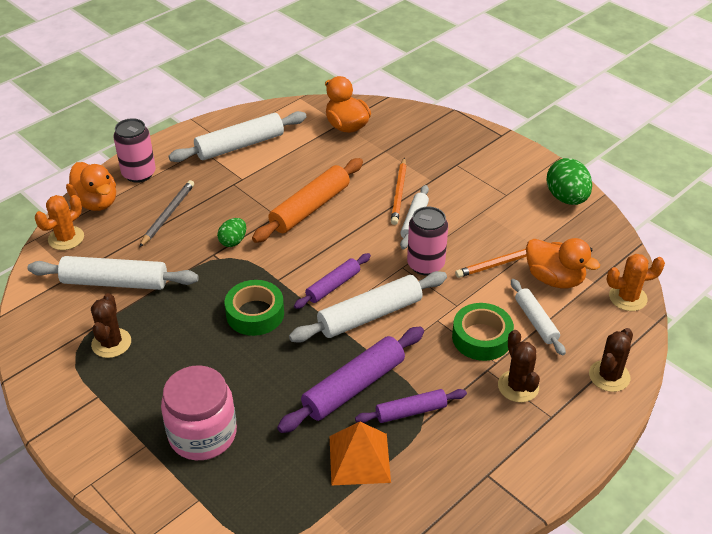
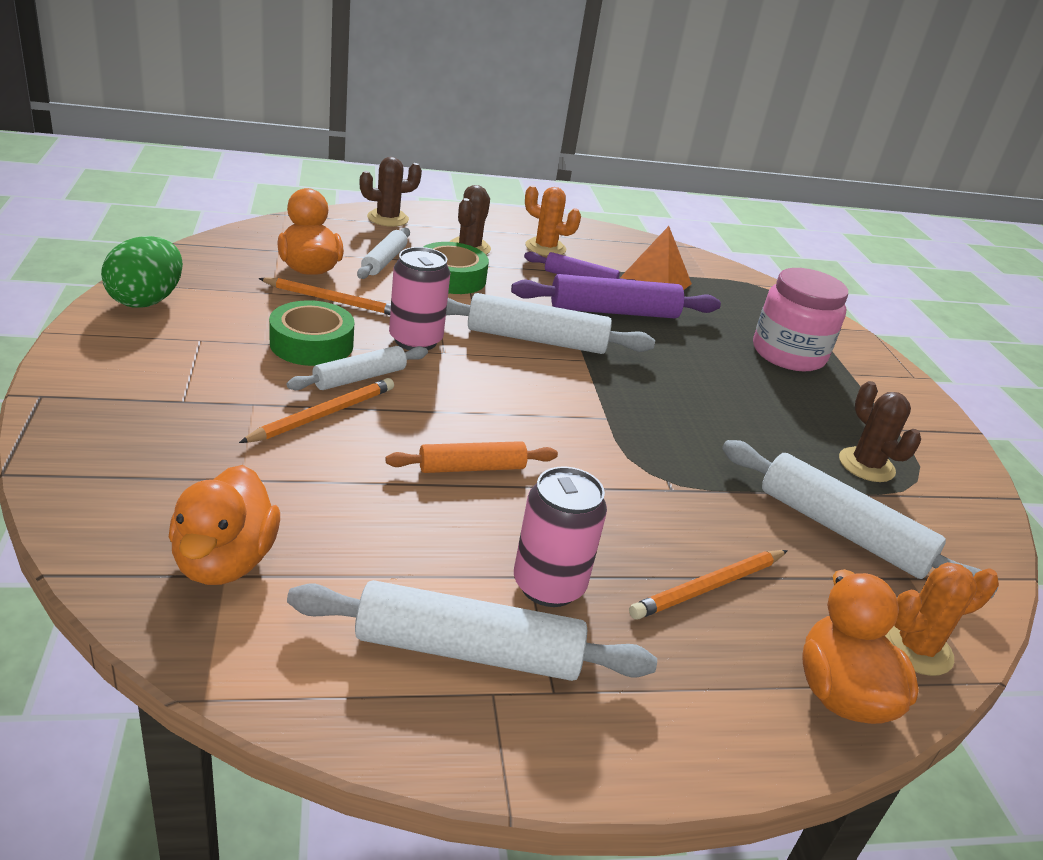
camera: 150 degrees left, 10 degrees down
(111, 343) = (866, 465): brown cactus -> brown cactus turned 60 degrees counterclockwise
(139, 174) = (725, 712): pink can -> pink can (549, 585)
(168, 215) = (709, 587): grey pencil -> orange pencil
(233, 241) = (629, 489): green egg -> none
(255, 314) = (665, 403): green tape -> green tape (311, 344)
(310, 208) = (472, 467): orange rolling pin -> orange rolling pin, size x0.60
(333, 286) = (546, 378): purple rolling pin -> none
(627, 298) = (275, 231): orange cactus -> orange cactus (545, 248)

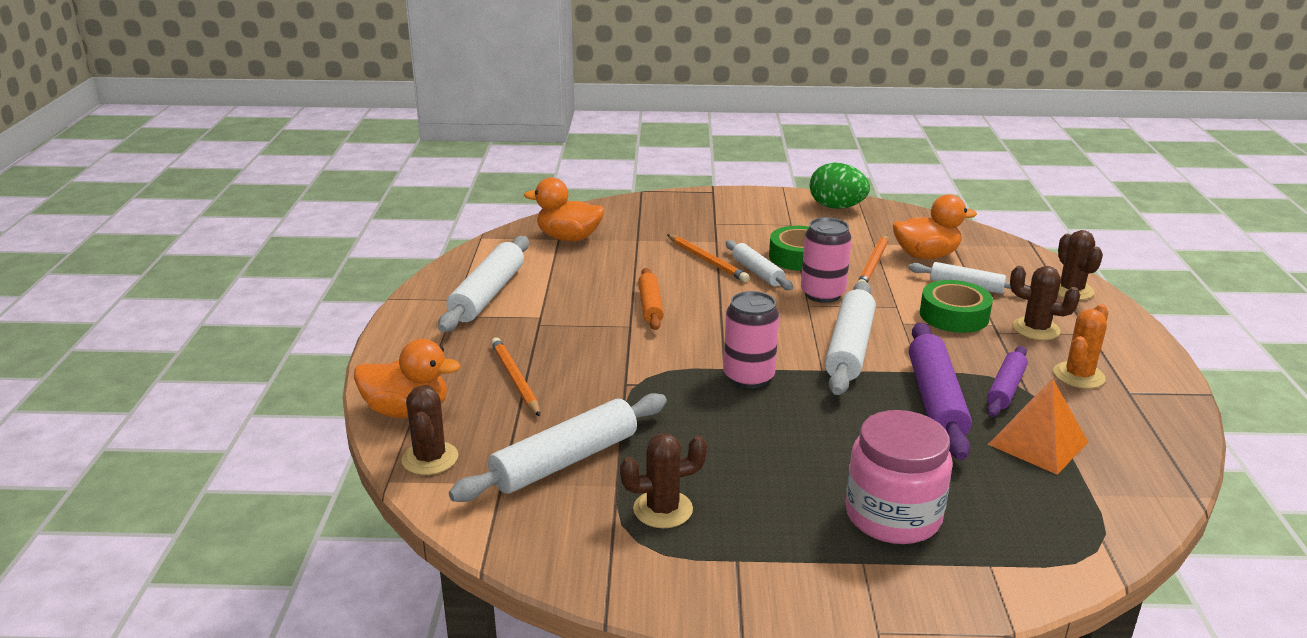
camera: 105 degrees right, 5 degrees down
(549, 585) = (531, 322): pink can -> pink can (748, 377)
(916, 648) = (430, 458): orange cactus -> brown cactus

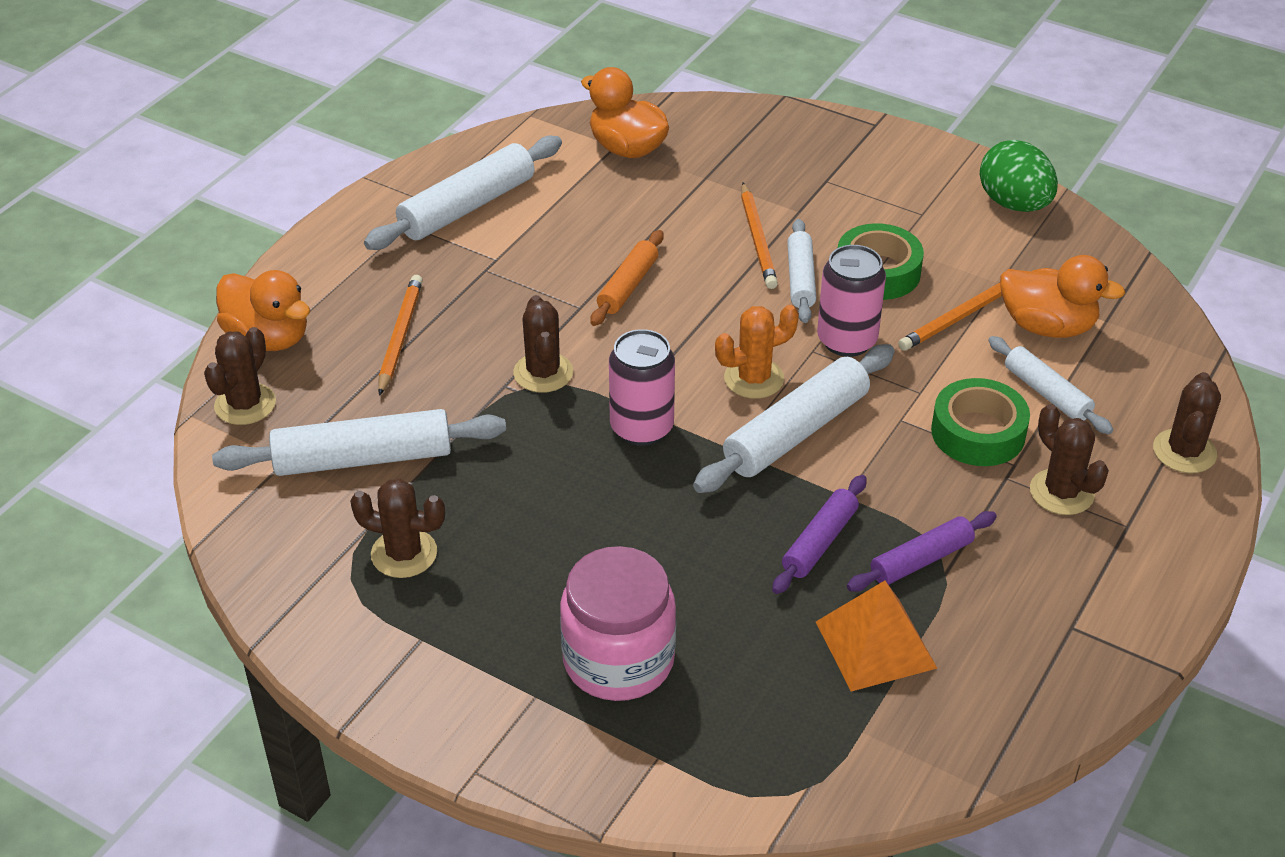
camera: 30 degrees right, 15 degrees up
(645, 368) = (543, 373): none -> brown cactus
(936, 400) = (820, 542): purple rolling pin -> purple rolling pin, size x0.60
(1078, 375) = (1035, 579): orange cactus -> orange cactus (754, 379)

